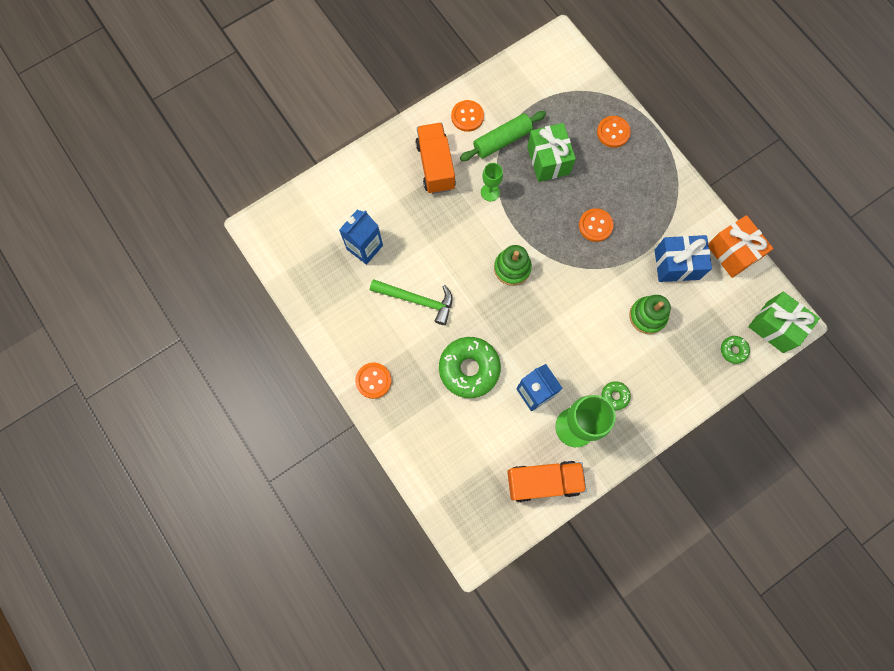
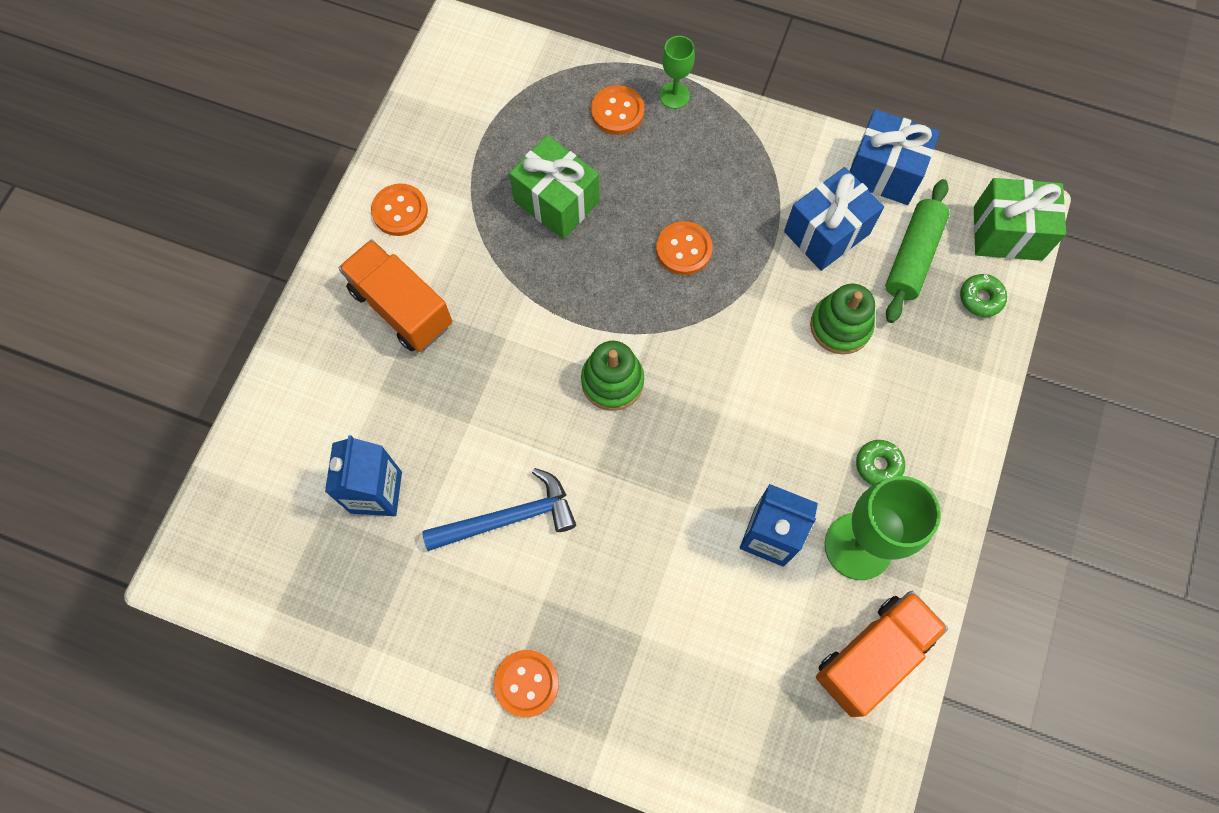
camera: 35 degrees left, 5 degrees down
(417, 300) = (509, 518): green hammer -> blue hammer
(469, 369) = (654, 566): green donut -> none
(490, 192) = (506, 295): green goblet -> green goblet (674, 95)
(502, 140) = (473, 214): green rolling pin -> green rolling pin (912, 257)
(732, 252) = (884, 172): orange gift -> blue gift

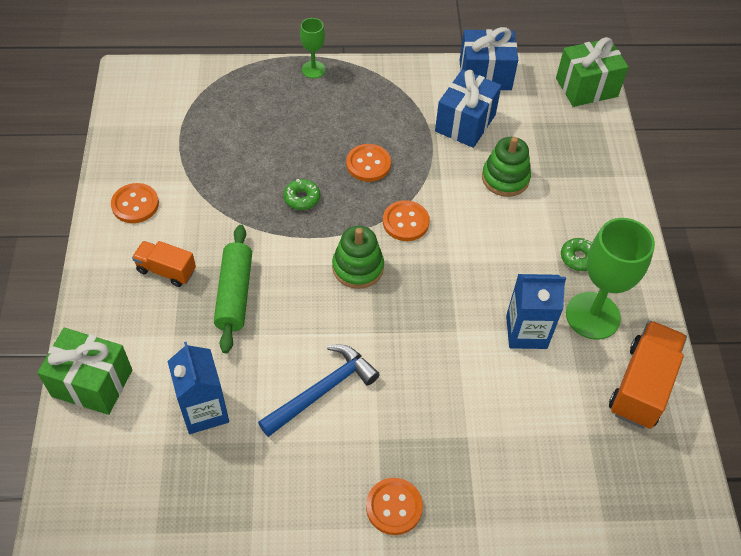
camera: 25 degrees left, 15 degrees down
(401, 307) = (166, 270): orange truck -> orange truck, size x0.60
(556, 202) = (257, 162): green gift -> green gift (92, 383)
(617, 111) = (276, 91): orange button -> orange button (405, 222)
(912, 257) = (531, 120): green rolling pin -> green rolling pin (234, 294)
(980, 298) = (590, 131): green donut -> green donut (302, 198)

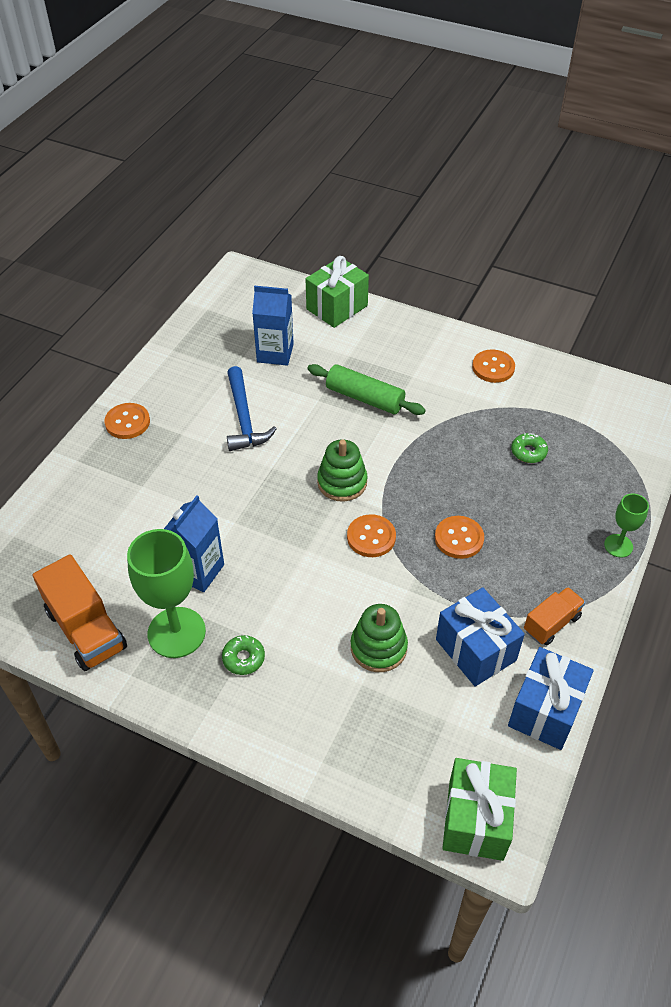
camera: 120 degrees right, 5 degrees down
(166, 270) = (412, 367): orange truck -> orange truck (551, 623)
(302, 198) = (442, 473): green donut -> green donut (528, 452)

